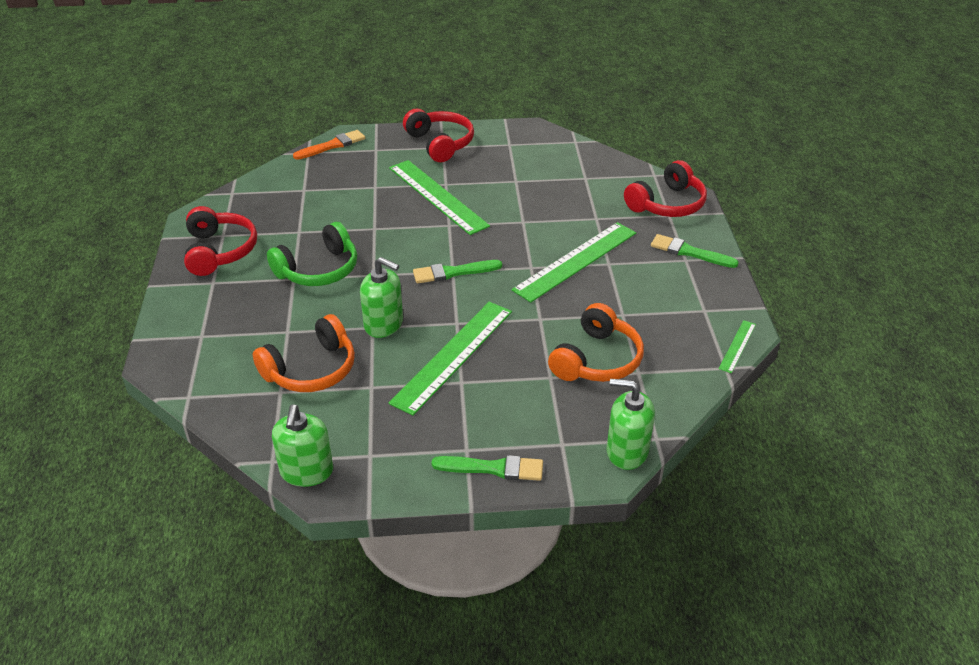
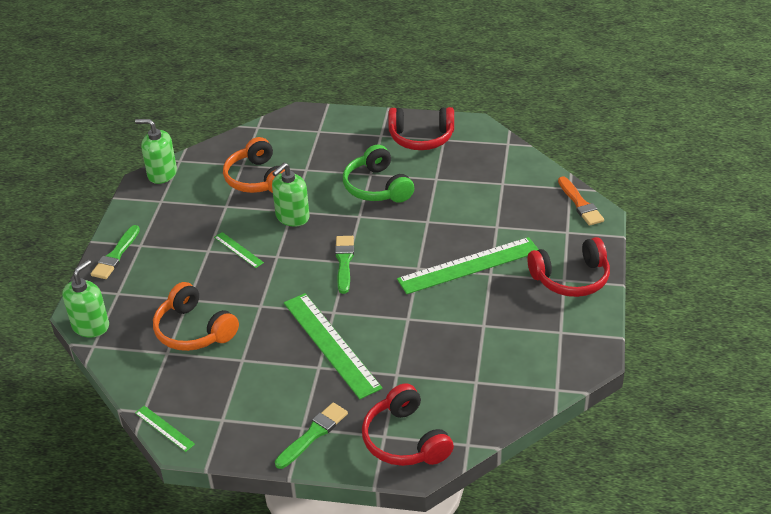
camera: 105 degrees right, 0 degrees up
(453, 356) = (238, 250): green ruler -> green ruler, size x0.46

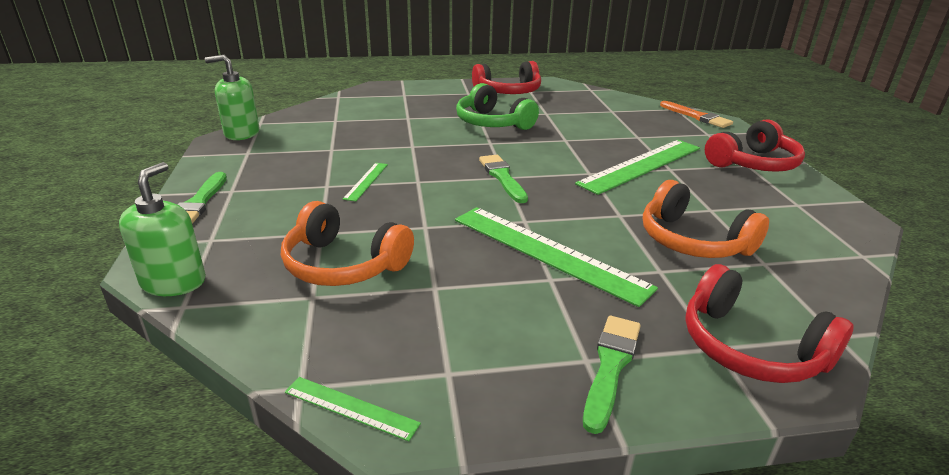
camera: 20 degrees left, 10 degrees down
(238, 250) = (366, 181): green ruler -> green ruler turned 75 degrees clockwise
(258, 179) = (359, 128): orange headphones -> orange headphones (693, 240)
(292, 217) = (415, 150): green soap dispenser -> none

